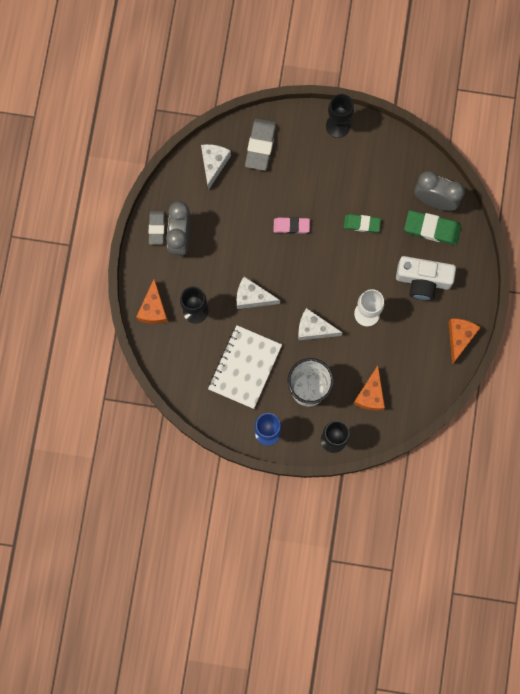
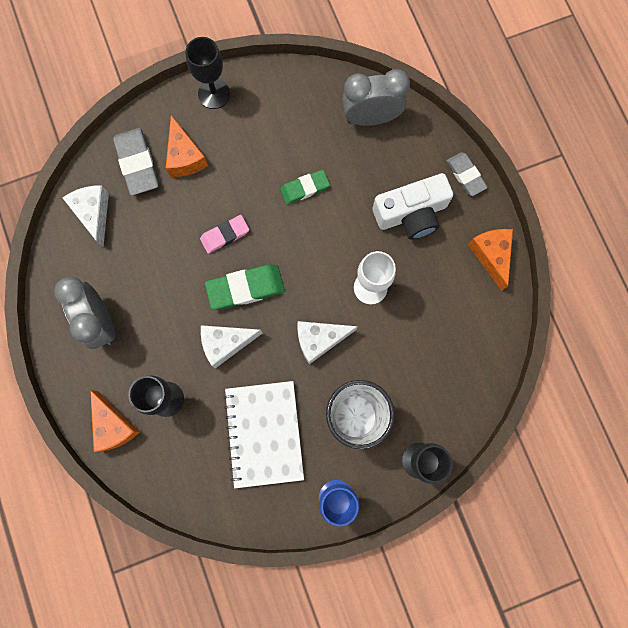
camera: 30 degrees left, 0 degrees up
(156, 228) = (65, 326): grey eraser -> grey eraser (465, 175)
(370, 394) = (430, 380): orange cheese -> orange cheese (185, 157)
(432, 229) = (386, 150): green eraser -> green eraser (245, 288)

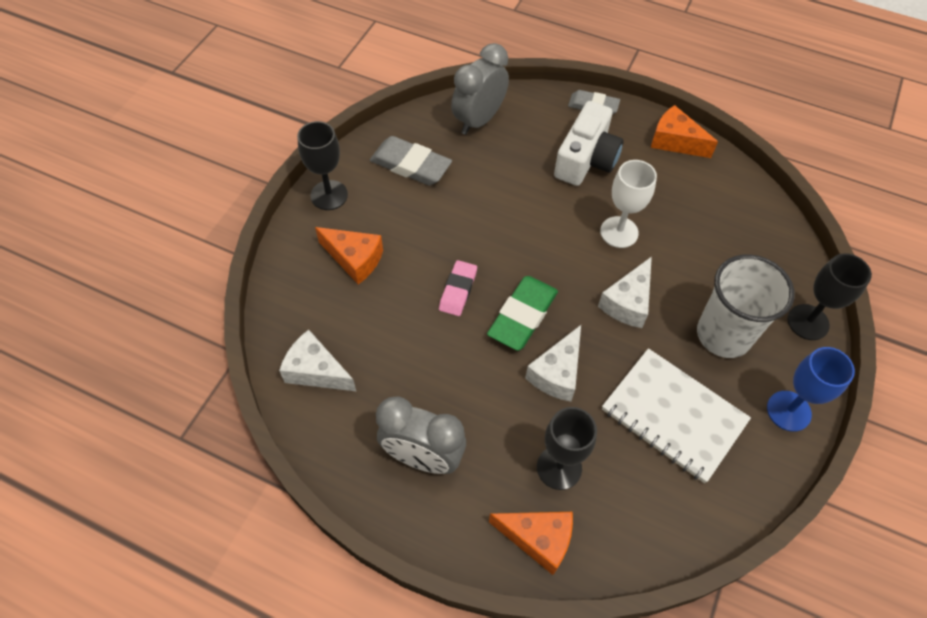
camera: 45 degrees left, 20 degrees down
(137, 163) = (315, 297): grey eraser -> grey eraser (410, 165)
(304, 188) = (484, 204): green eraser -> none

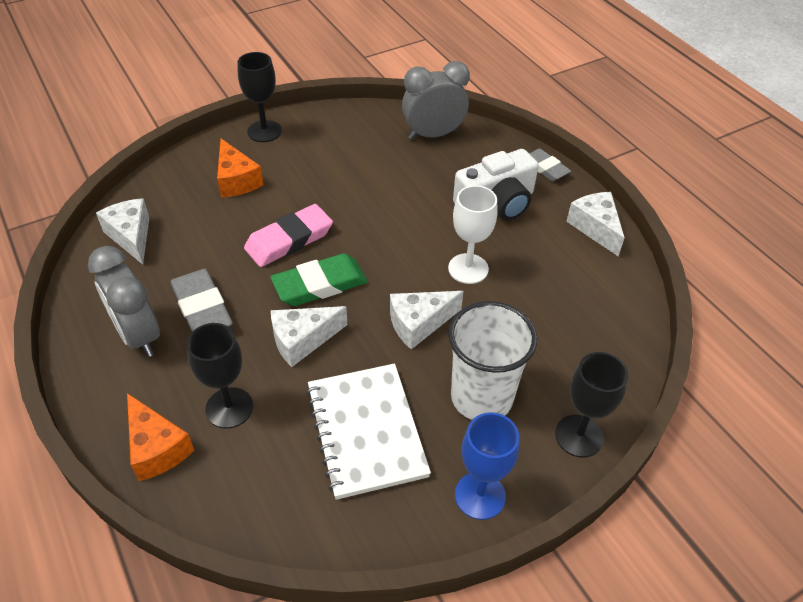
camera: 35 degrees right, 10 degrees down
(410, 165) = (346, 140): grey eraser -> grey eraser (202, 307)
(458, 290) = (289, 240): pink eraser -> pink eraser, size x1.54
(675, 141) = (595, 228): orange cheese -> white cheese

